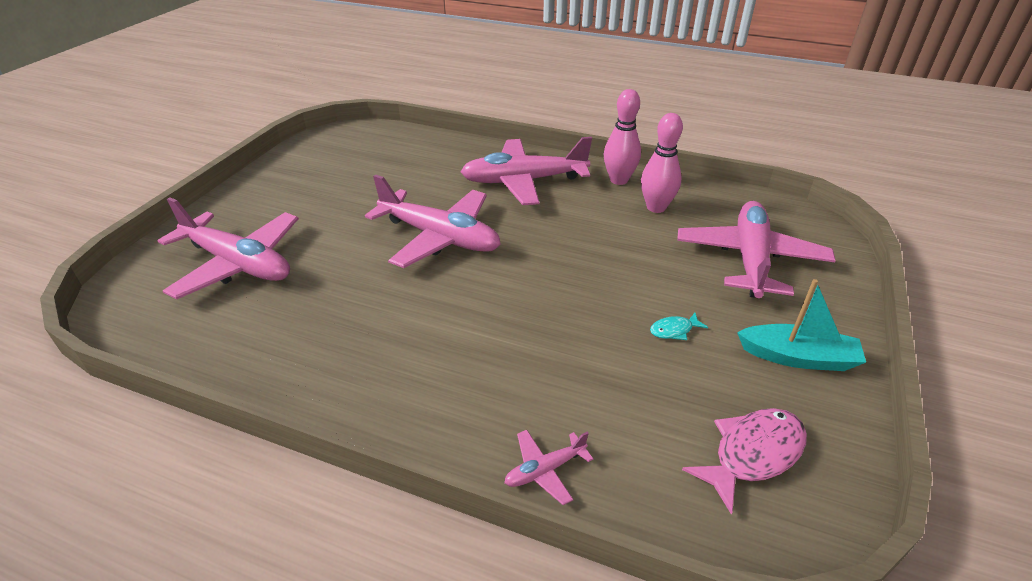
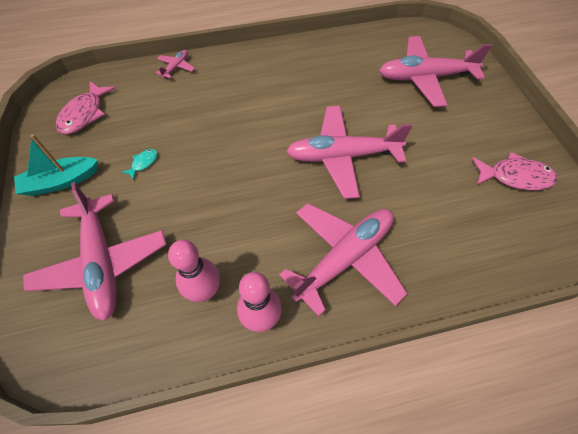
camera: 145 degrees right, 20 degrees up
(322, 166) = (515, 177): none -> pink fish

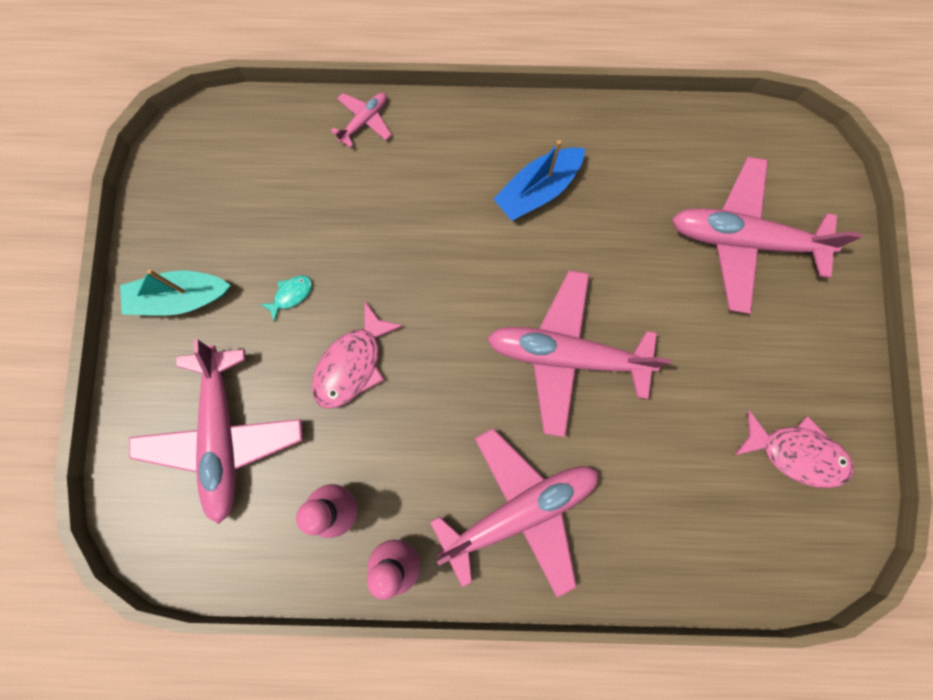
camera: 15 degrees right, 20 degrees up
(84, 114) = (219, 183): pink fish -> pink fish (352, 364)
(293, 78) = (538, 189): none -> blue boat

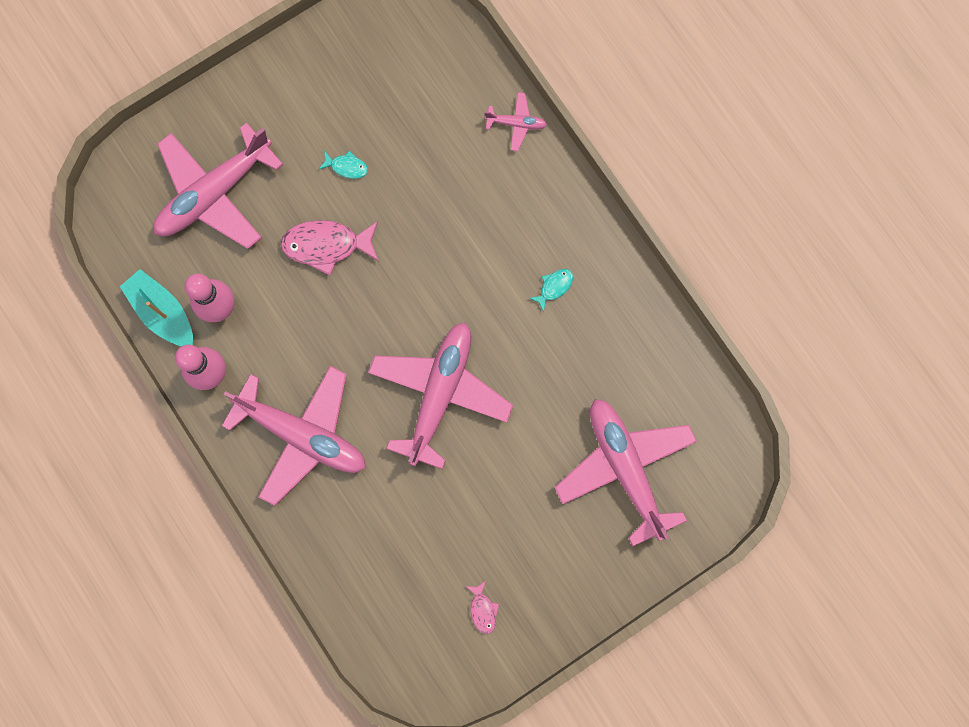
camera: 55 degrees right, 0 degrees up
(179, 298) = (290, 92): turquoise boat -> turquoise boat (162, 312)
(538, 189) = (554, 287): blue boat -> turquoise fish
(567, 355) = (440, 393): pink plane -> pink plane turned 45 degrees clockwise
(796, 453) = (483, 610): pink fish -> pink fish, size x0.50

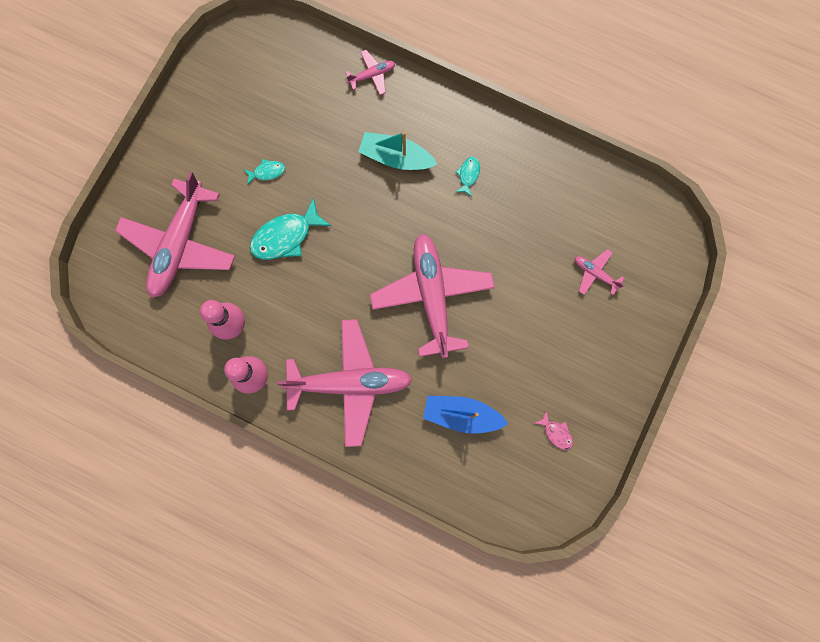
camera: 30 degrees left, 0 degrees up
(162, 312) = (191, 353): turquoise boat -> turquoise boat (396, 157)
(326, 245) = (286, 236): pink fish -> turquoise fish
(397, 534) = (461, 415): none -> blue boat
(625, 468) = (595, 273): pink plane -> pink plane, size x0.43

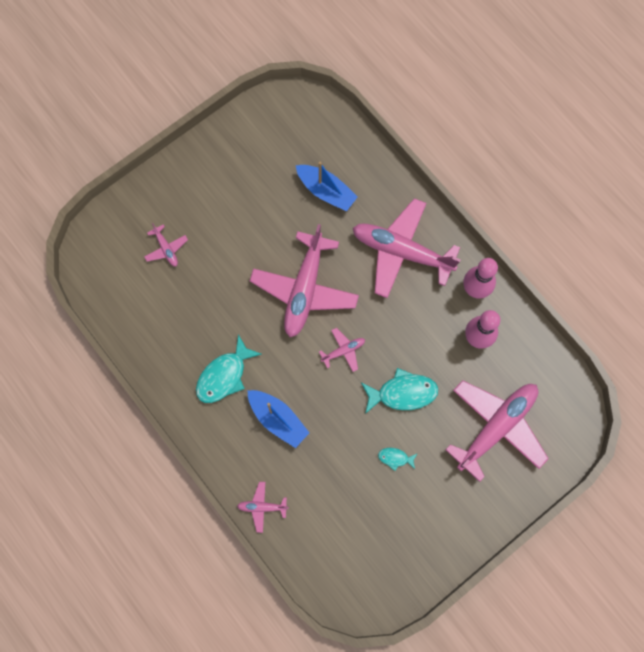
camera: 155 degrees left, 5 degrees down
(363, 251) = (343, 351): none -> pink plane
(396, 157) = (278, 419): turquoise boat -> blue boat
(468, 175) = (224, 375): turquoise fish -> turquoise fish, size x1.99
(556, 433) = (262, 148): pink fish -> none

